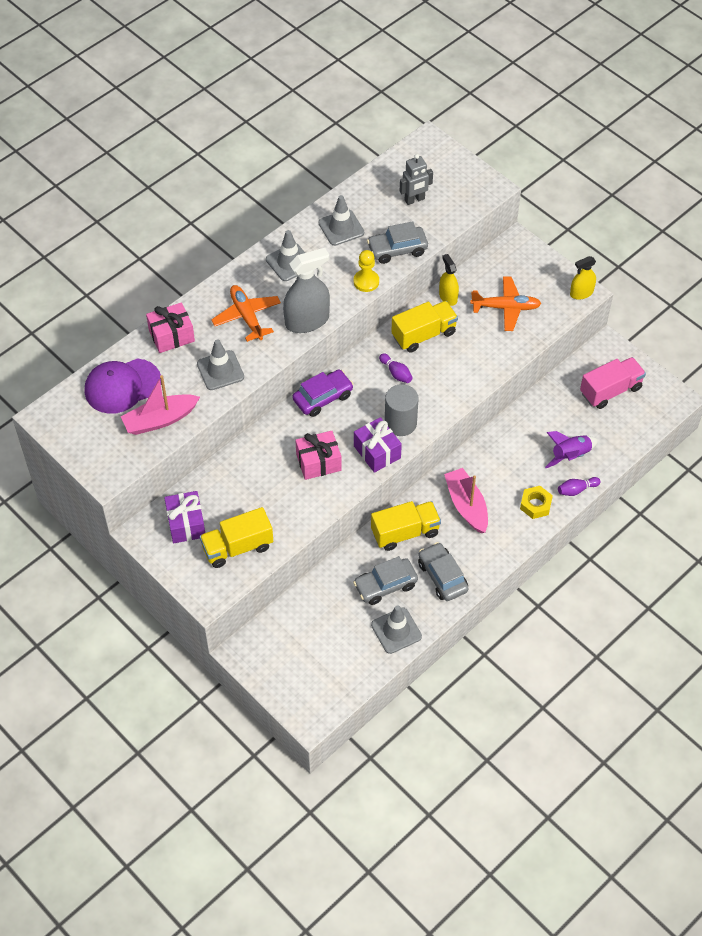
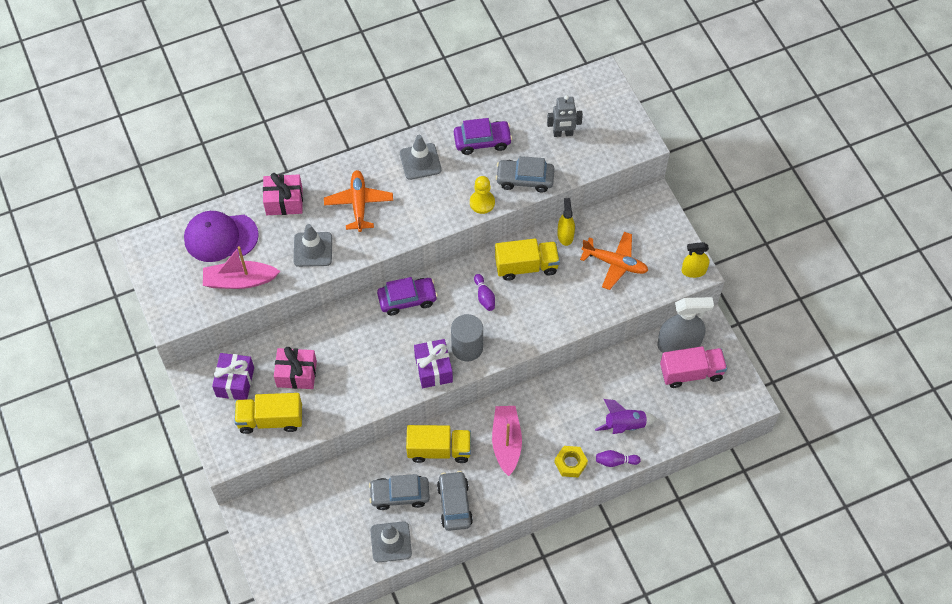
camera: 20 degrees right, 5 degrees up
(307, 321) = (411, 225): grey spray bottle -> grey spray bottle (678, 345)
(318, 462) = (376, 361): pink gift -> pink gift (296, 374)
(341, 228) = (482, 141): grey traffic cone -> purple car

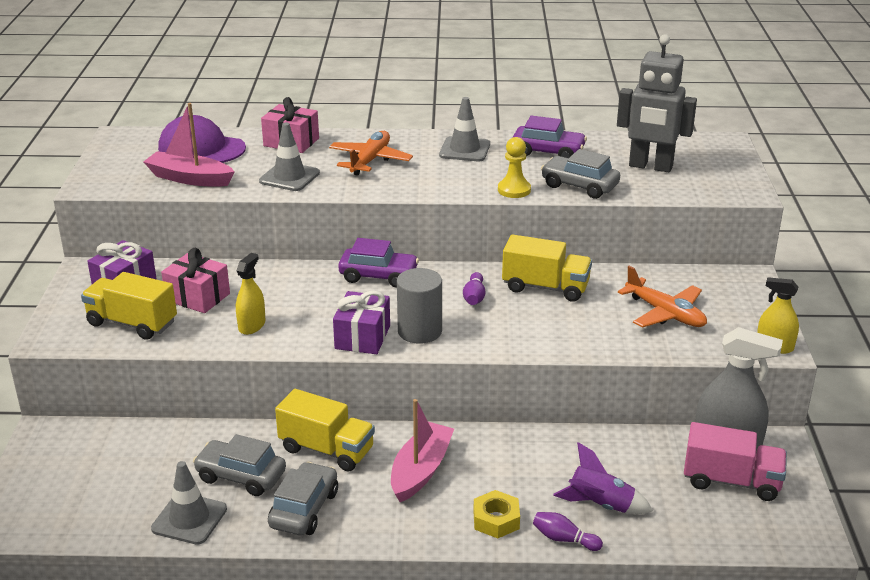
camera: 25 degrees right, 30 degrees down
(563, 133) = (650, 166): grey robot -> grey robot, size x1.67
(565, 235) = (613, 276): yellow spray bottle -> yellow spray bottle (252, 325)

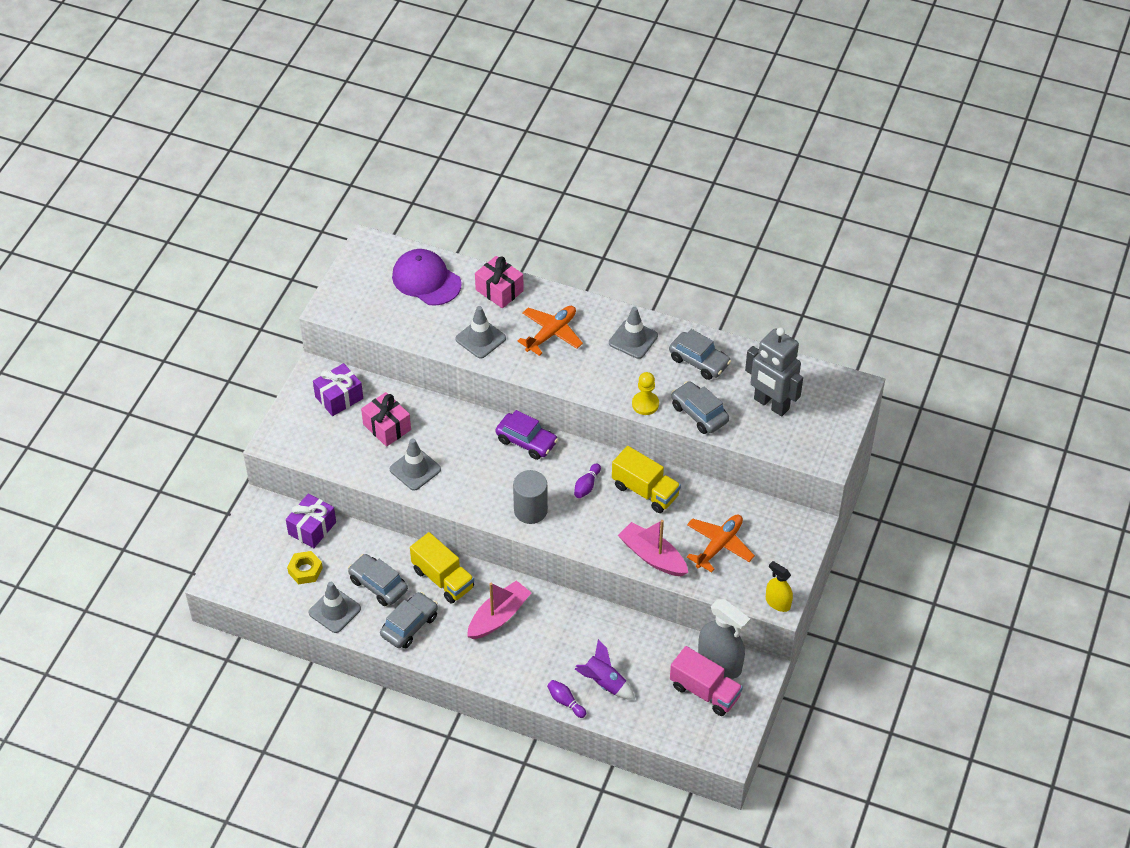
camera: 20 degrees right, 20 degrees up
(132, 323) = (333, 442): yellow truck -> none
(189, 178) = (405, 319): pink boat -> pink boat (652, 556)
(252, 325) = (415, 469): yellow spray bottle -> grey traffic cone
(362, 337) = (488, 504): purple gift -> purple gift (312, 528)
(496, 520) = (529, 673): yellow nut -> yellow nut (305, 570)
(548, 152) = (699, 361): purple car -> grey car
(665, 313) = (719, 545): orange plane -> orange plane turned 120 degrees counterclockwise

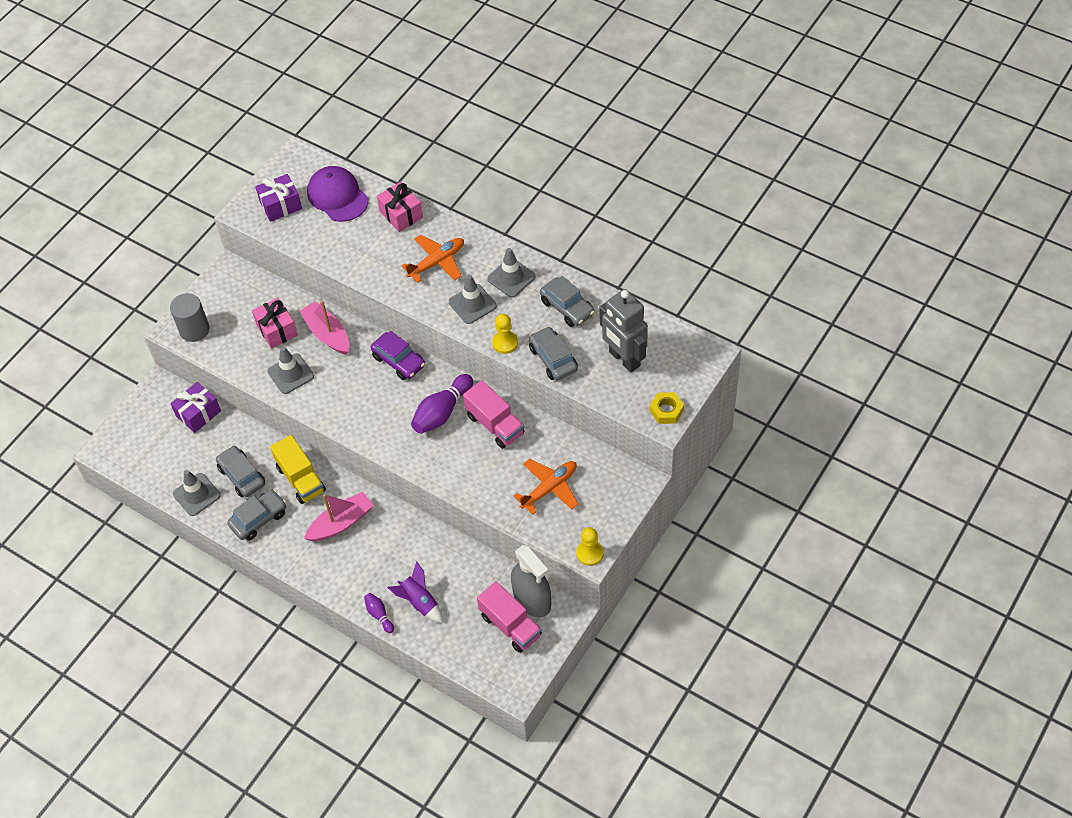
camera: 15 degrees right, 5 degrees up
(305, 570) = (181, 452): yellow nut -> yellow nut (666, 411)
(339, 397) = (242, 296): purple gift -> purple gift (281, 205)
(480, 339) = (371, 259): grey traffic cone -> grey traffic cone (472, 304)
(530, 510) = (384, 428): grey cylinder -> grey cylinder (194, 330)
(587, 486) = (442, 412): purple bowling pin -> purple bowling pin, size x1.88
(645, 491) = (495, 424): yellow truck -> pink truck
(652, 556) = (484, 490): pink boat -> pink boat (327, 334)
(778, 602) = (589, 553): yellow spray bottle -> yellow pawn

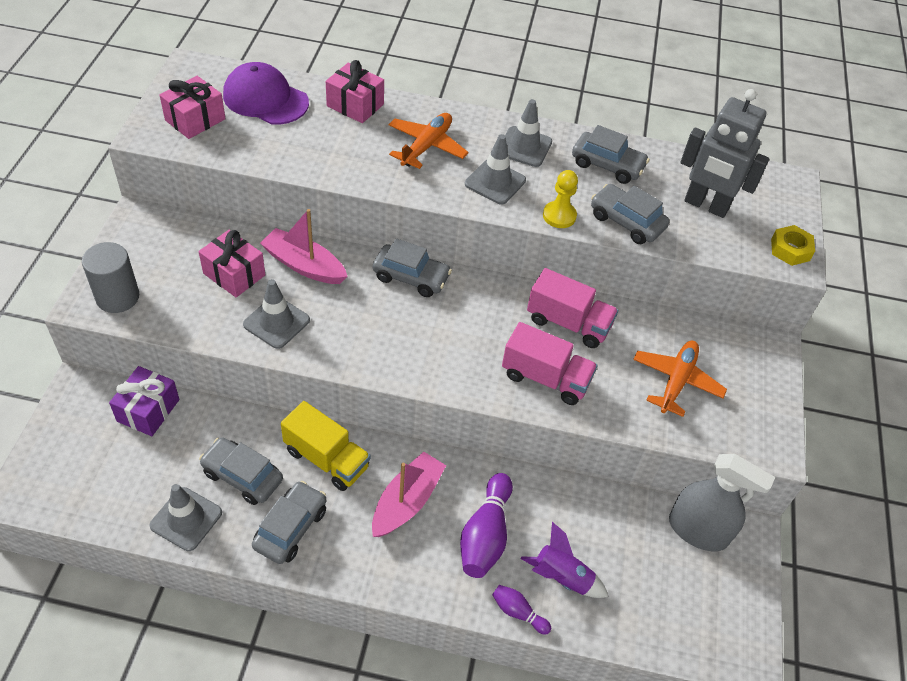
camera: 30 degrees left, 5 degrees down
(281, 205) = (195, 120): purple gift -> pink gift
(399, 361) = (411, 277): purple car -> grey car
(442, 412) = (496, 323): purple bowling pin -> purple bowling pin (485, 535)
(510, 625) = (691, 572): pink truck -> pink truck (545, 378)
(589, 553) = (771, 447): yellow pawn -> none

